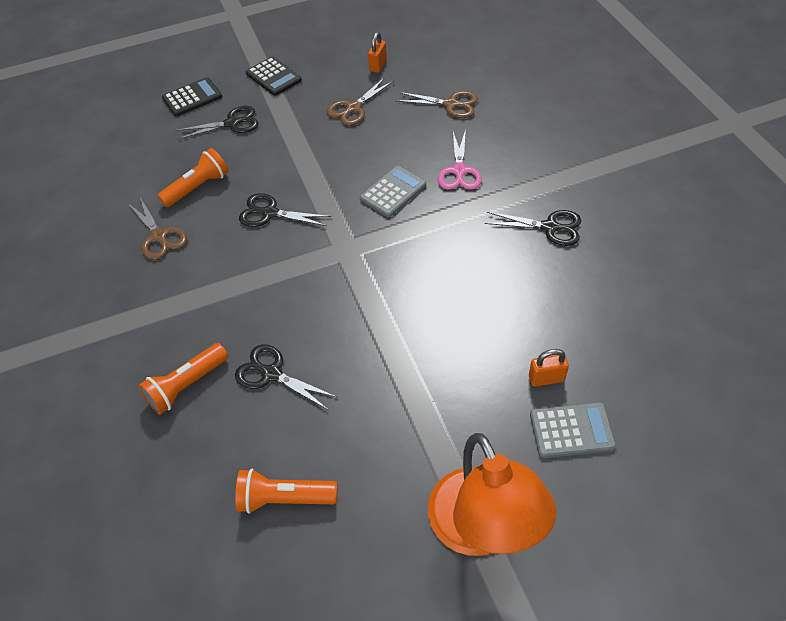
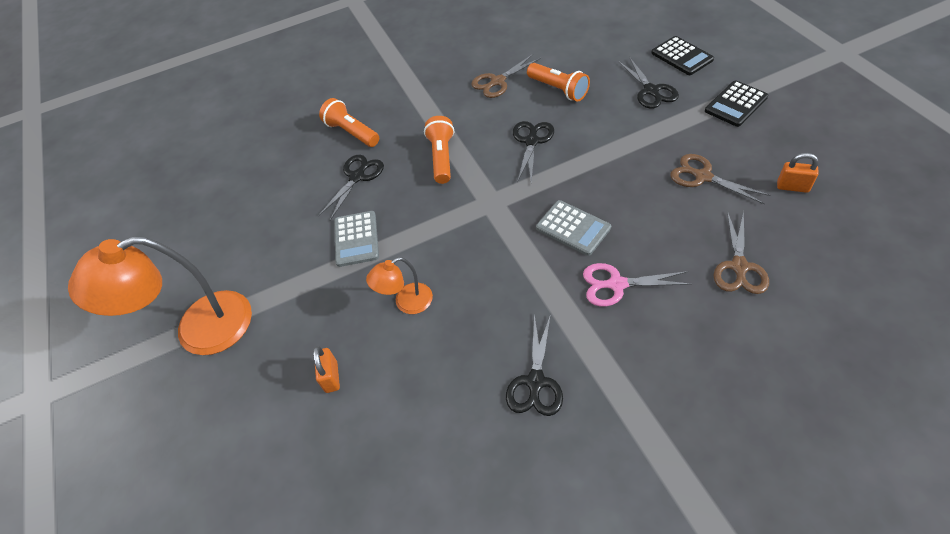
camera: 90 degrees right, 0 degrees up
(284, 498) = (252, 204): orange flashlight -> orange flashlight (442, 157)
(463, 318) = (406, 303): none -> orange lamp
(571, 430) = (273, 399): grey calculator -> grey calculator (356, 239)

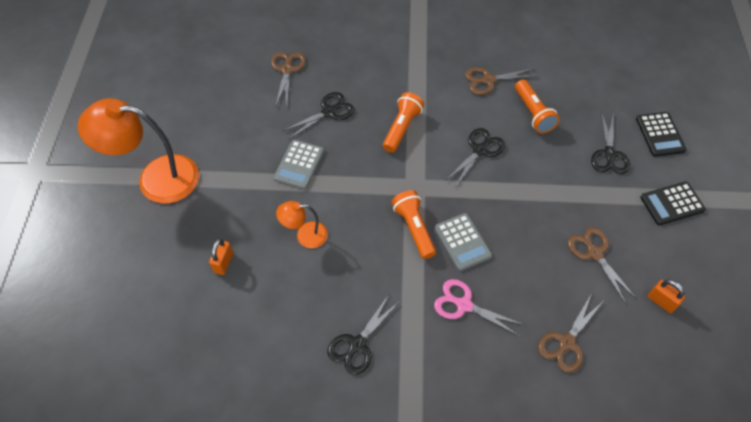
camera: 20 degrees right, 5 degrees up
(288, 160) = (287, 70): none -> brown scissors
(352, 132) = (347, 69): orange flashlight -> orange flashlight (414, 228)

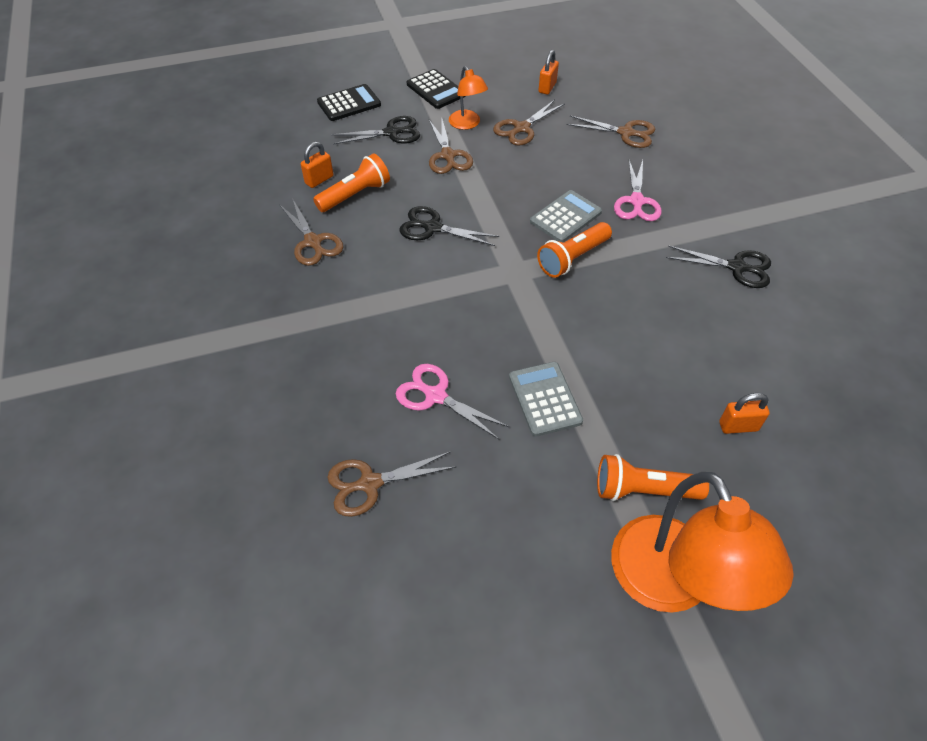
camera: 110 degrees left, 5 degrees down
(299, 164) = (545, 399): grey calculator -> grey calculator turned 105 degrees counterclockwise
(305, 235) = (645, 354): orange lamp -> orange lamp (467, 124)
(329, 112) = (436, 396): black scissors -> pink scissors
(401, 128) = (430, 307): orange flashlight -> orange flashlight (643, 490)
(557, 96) = (319, 180): none -> orange padlock
(567, 184) = (448, 155): none -> brown scissors

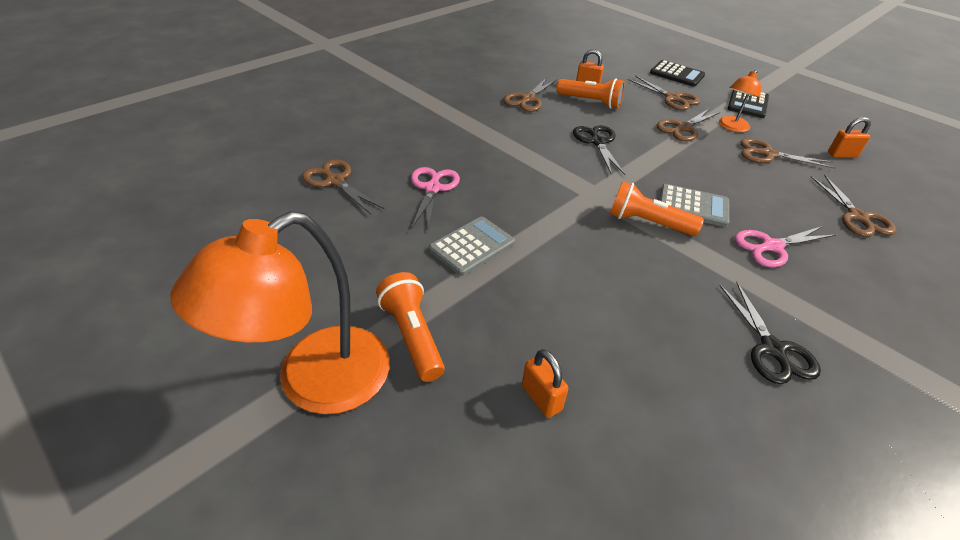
camera: 60 degrees right, 10 degrees down
(391, 133) = (672, 98): black scissors -> brown scissors

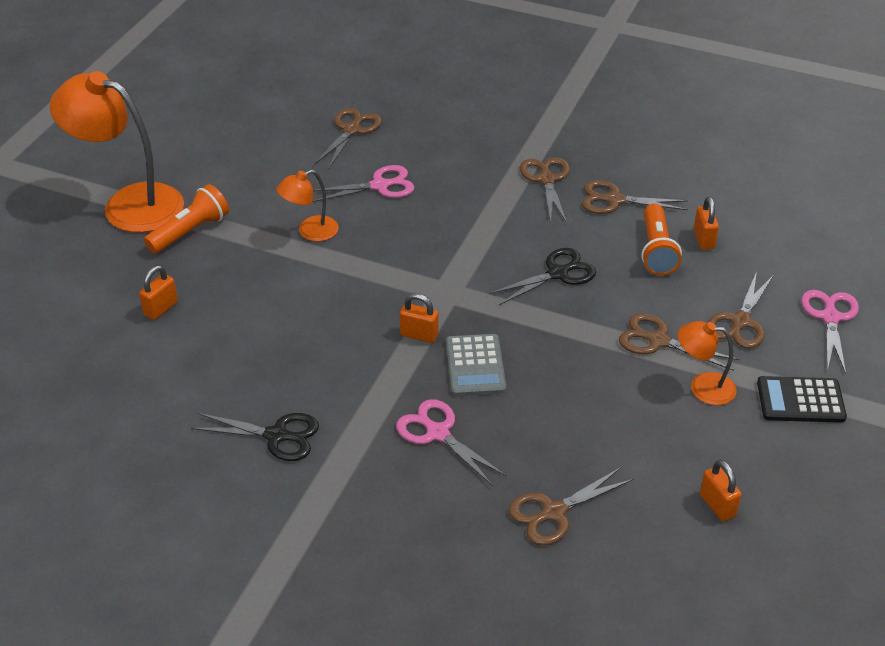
camera: 70 degrees right, 0 degrees up
(472, 246) = (310, 232): grey calculator -> orange lamp
(647, 223) = (419, 335): orange flashlight -> orange padlock
(677, 74) = (830, 318): black calculator -> pink scissors
(768, 154) = (652, 426): brown scissors -> brown scissors (547, 180)
(772, 349) = (276, 436): black scissors -> black scissors turned 135 degrees counterclockwise

